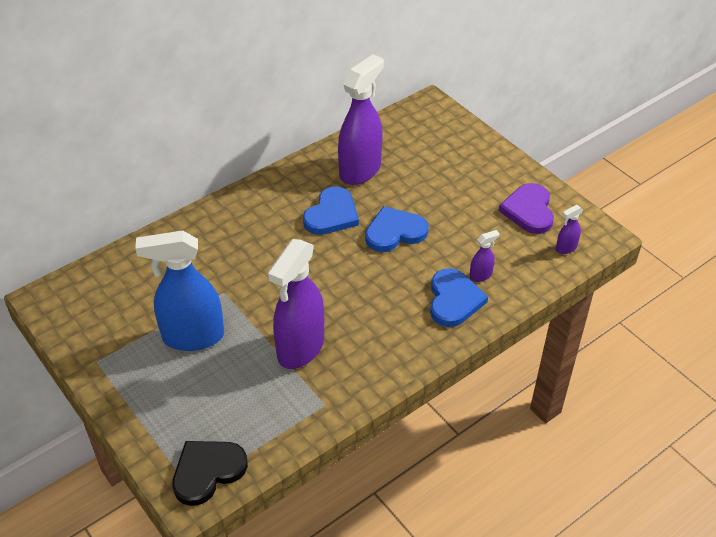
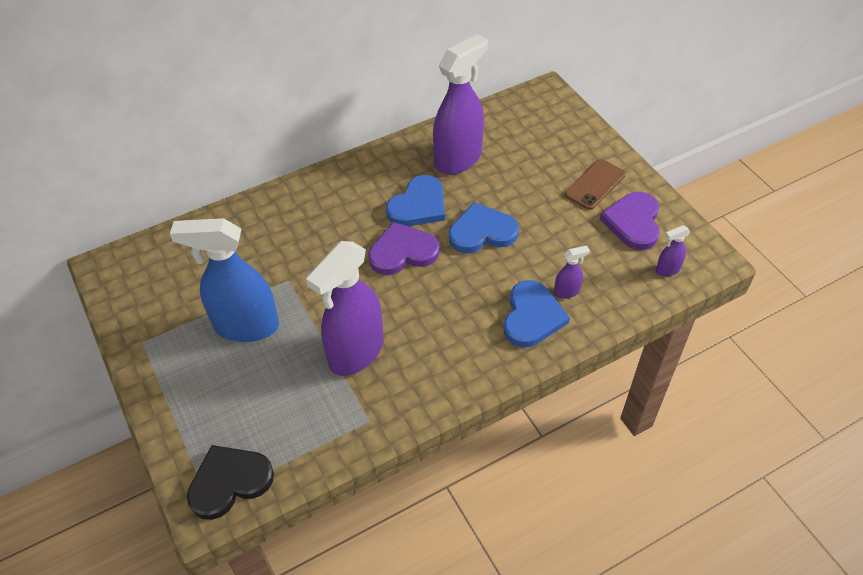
camera: 10 degrees right, 5 degrees up
(325, 257) = (403, 252): none -> purple heart
(489, 181) = (595, 184): none -> brown phone

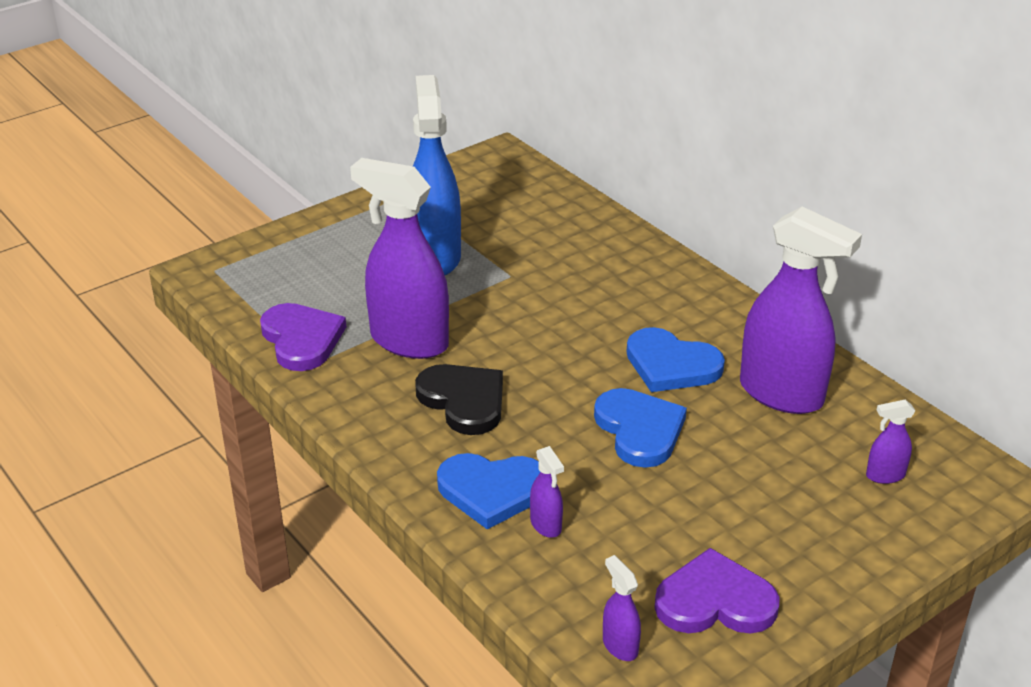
camera: 80 degrees right, 15 degrees down
(229, 482) = (234, 279): black heart -> black heart (464, 401)
(403, 252) = (580, 360): purple heart -> purple heart (302, 339)
(537, 132) = (885, 475): none -> purple spray bottle
(595, 184) = (787, 550): brown phone -> none

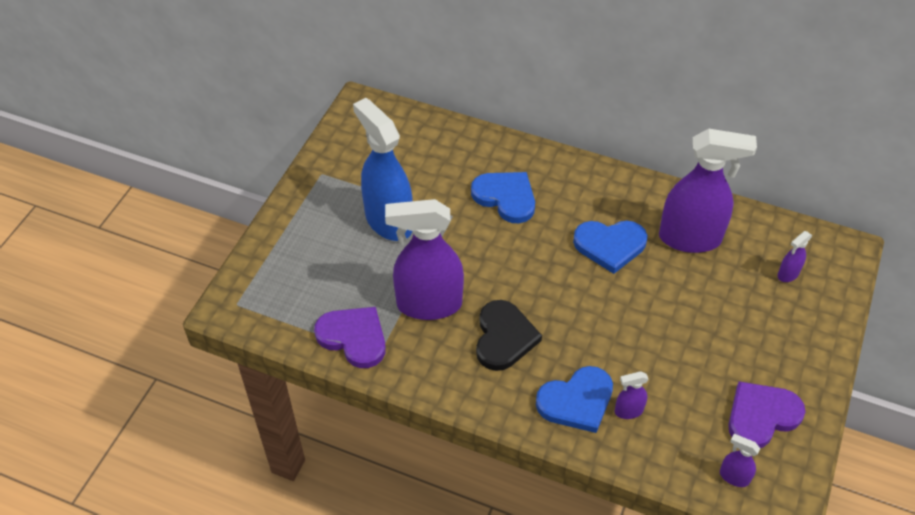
camera: 30 degrees left, 15 degrees up
(464, 401) = (504, 337): black heart -> black heart turned 75 degrees clockwise
(546, 525) = (628, 411): purple spray bottle -> purple spray bottle turned 135 degrees clockwise
(639, 430) = (629, 308): blue heart -> blue heart (505, 197)

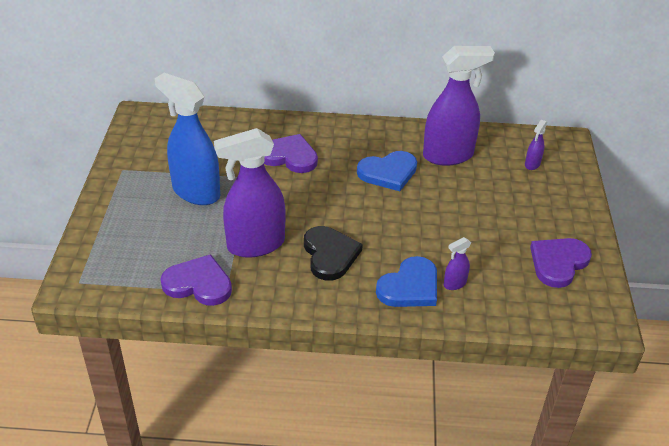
camera: 20 degrees left, 10 degrees down
(505, 197) = (289, 156): blue heart -> purple heart
(734, 477) = (558, 310): purple spray bottle -> none

